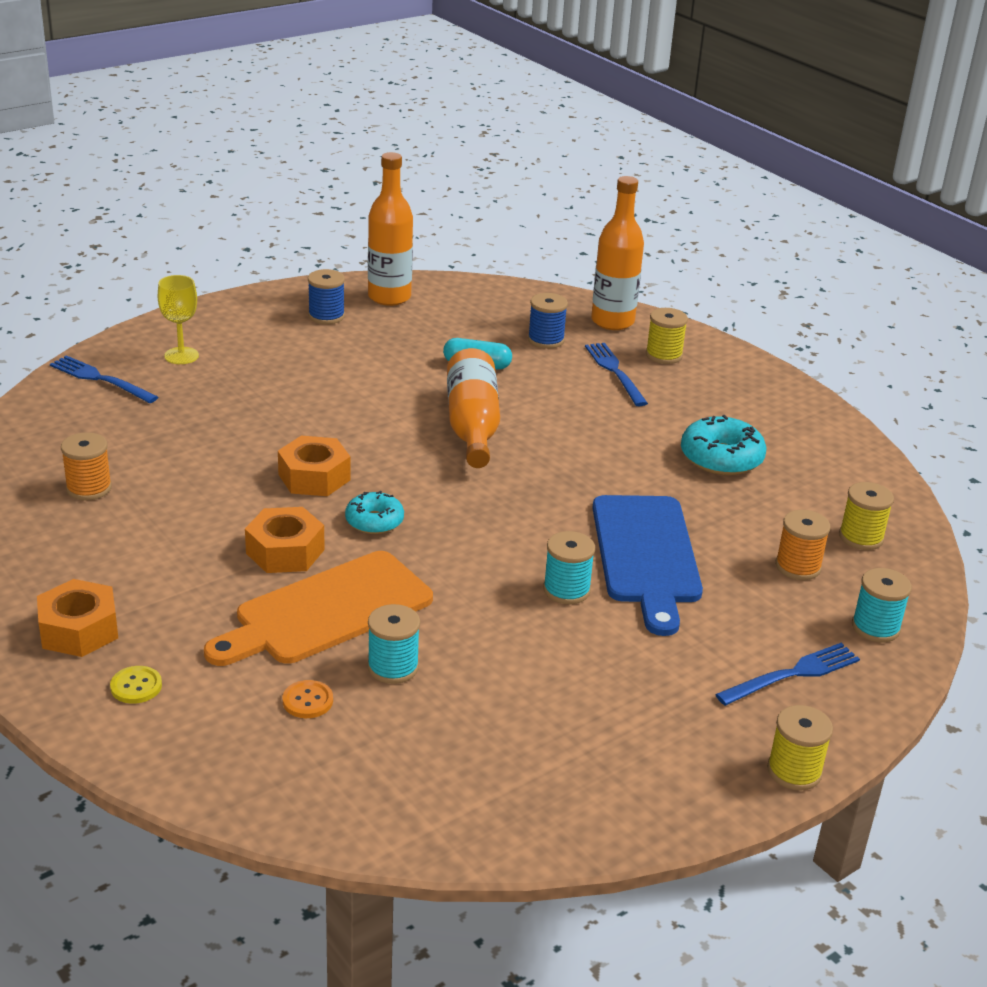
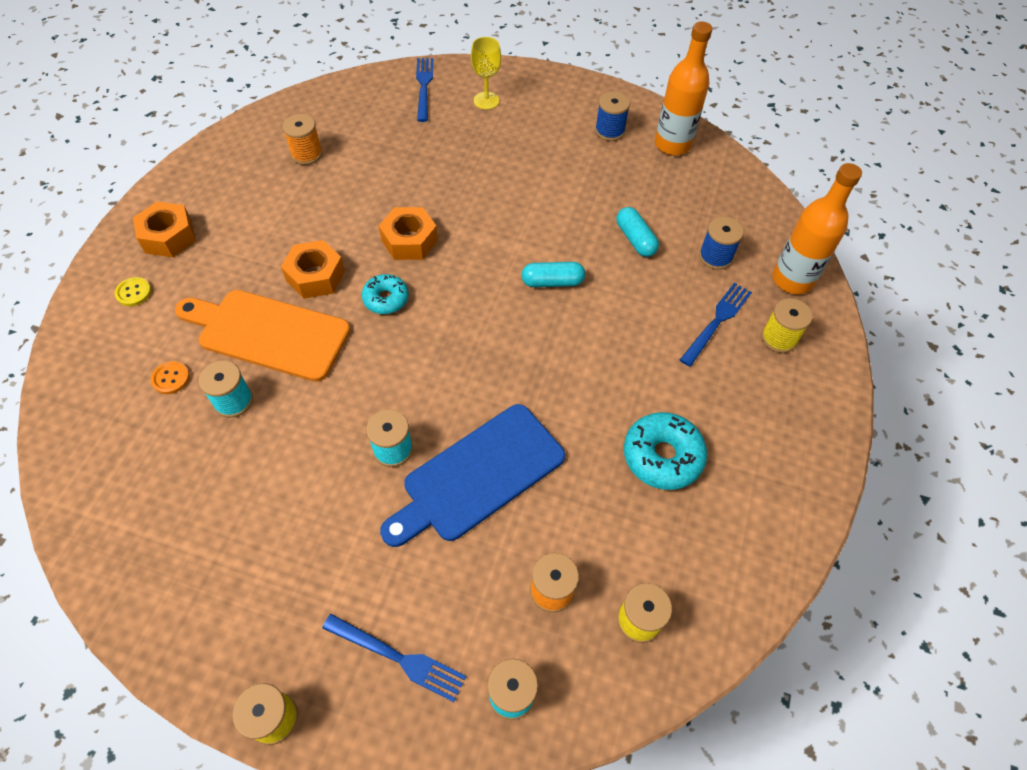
camera: 55 degrees right, 25 degrees up
(472, 425) = (552, 282): orange bottle -> turquoise capsule

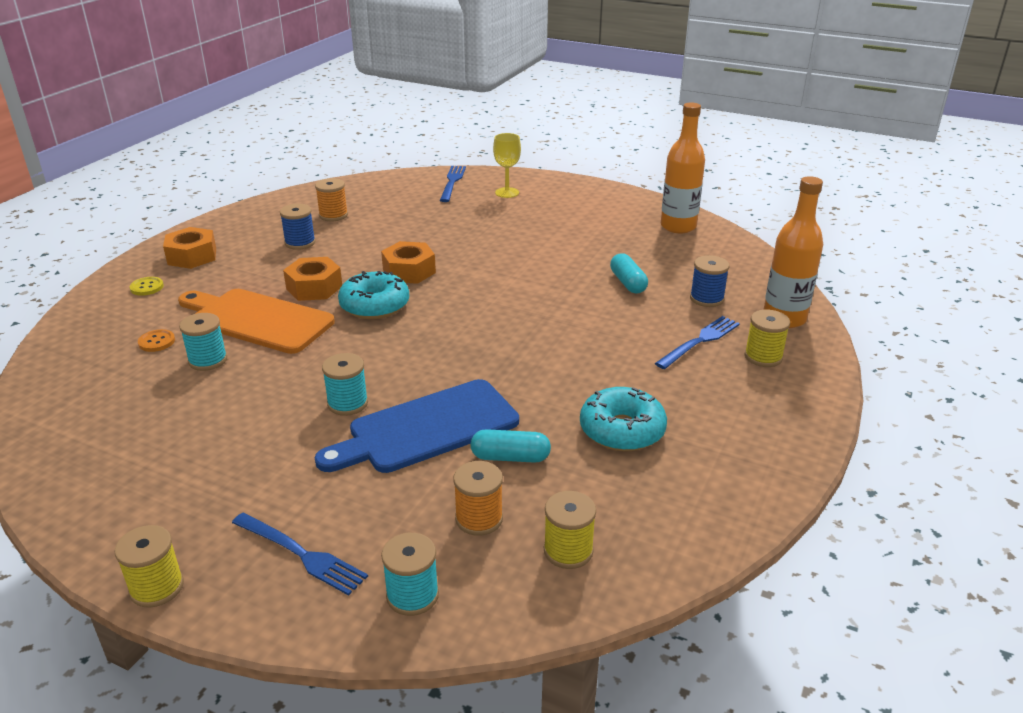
camera: 10 degrees right, 25 degrees down
(386, 299) = (374, 305): turquoise donut -> turquoise donut, size x1.57
(552, 282) = (538, 305): turquoise capsule -> turquoise capsule (510, 457)
(609, 131) = (618, 215): blue spool -> blue spool (300, 243)

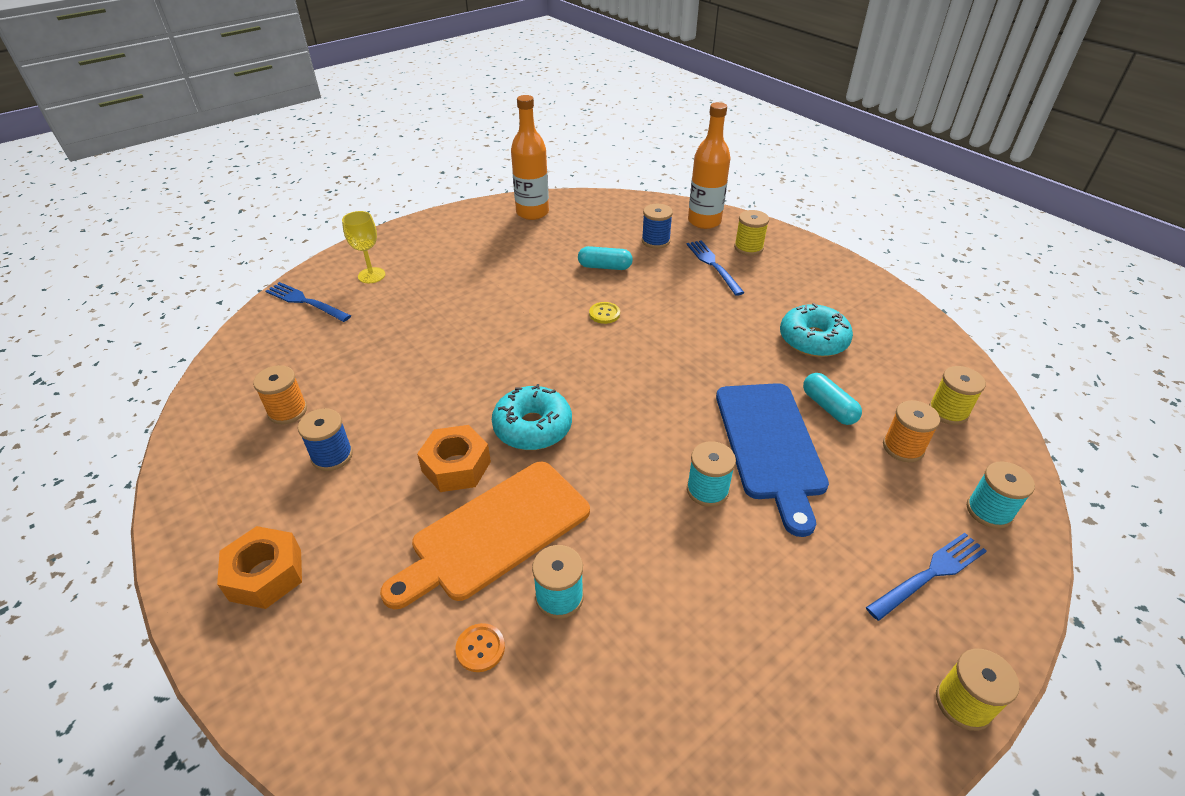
camera: 65 degrees left, 10 degrees up
(147, 287) = (315, 643): yellow button -> yellow button (604, 314)
(409, 271) = (479, 384): orange nut -> none
(510, 457) = (828, 407): turquoise capsule -> turquoise capsule turned 60 degrees counterclockwise

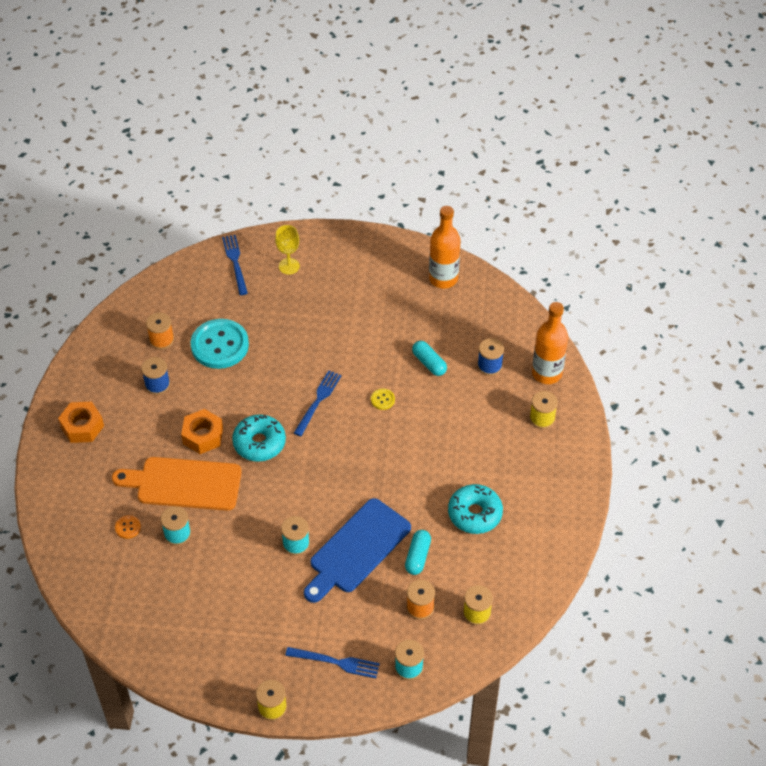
camera: 45 degrees right, 10 degrees up
(371, 373) = (220, 345): none -> turquoise button
(713, 265) = (498, 414): blue fork -> blue fork (318, 400)

